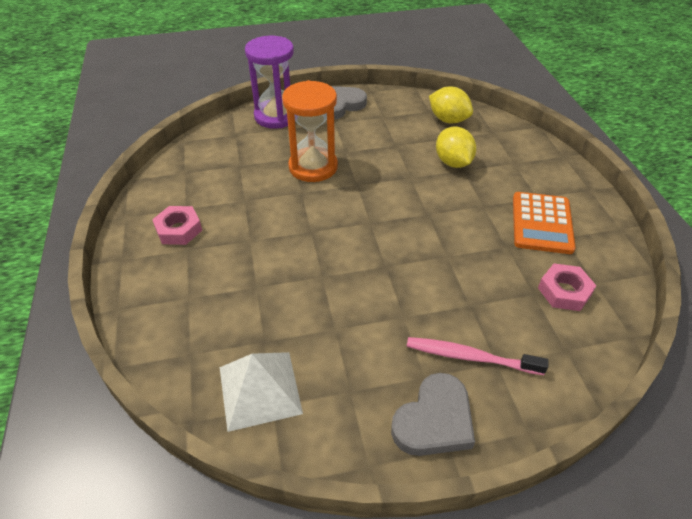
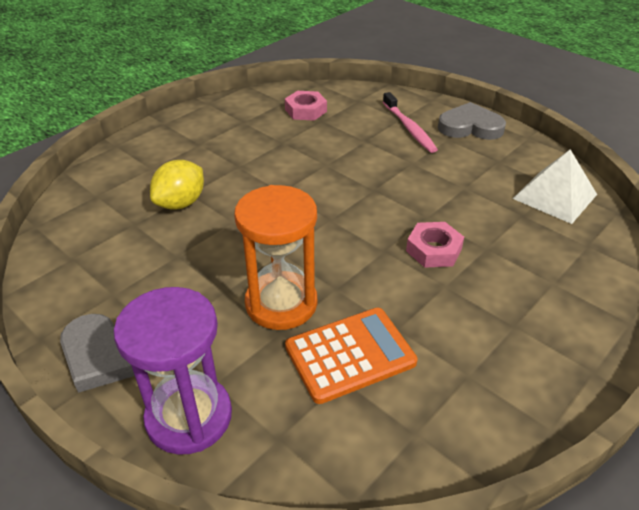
camera: 125 degrees left, 5 degrees down
(179, 229) = (502, 354): pink nut -> pink nut (433, 250)
(448, 120) = (87, 235): yellow lemon -> none
(542, 223) = (235, 134): orange calculator -> orange calculator (350, 354)

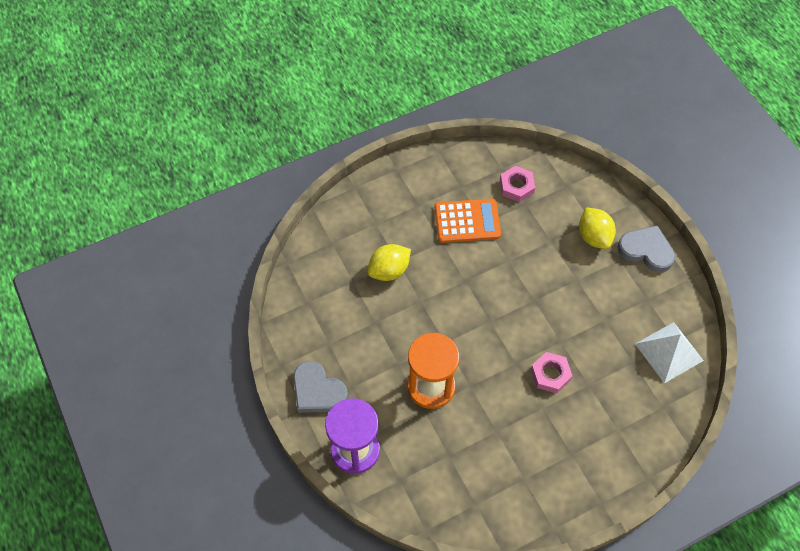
camera: 20 degrees right, 20 degrees up
(350, 354) = (459, 440): orange calculator -> orange calculator (467, 221)
(409, 128) = (594, 236): pink toothbrush -> yellow lemon

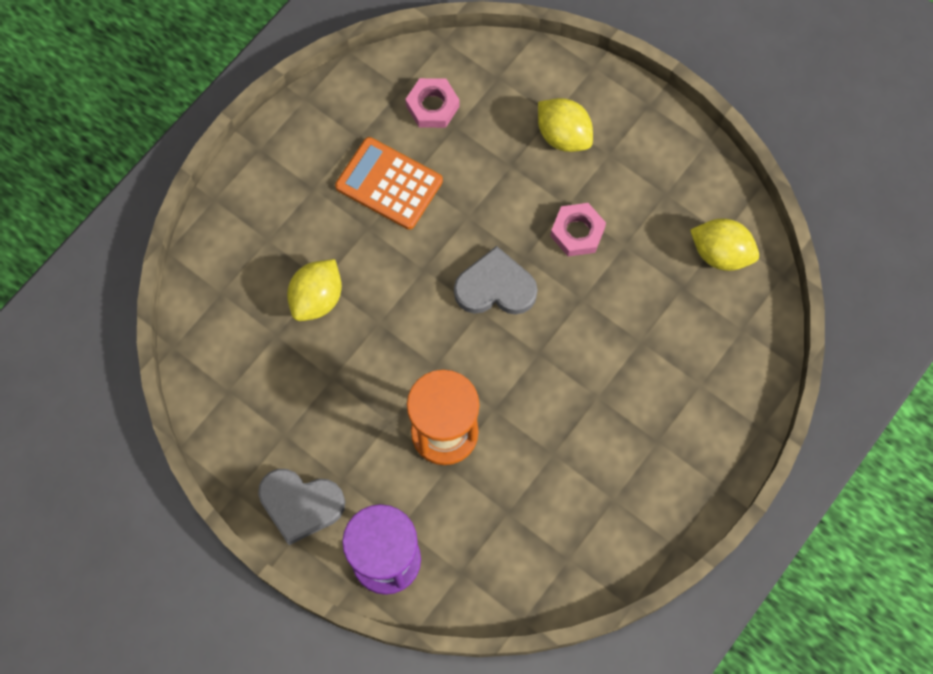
camera: 25 degrees left, 10 degrees up
(467, 221) = (389, 184): orange calculator -> orange calculator turned 120 degrees counterclockwise
(550, 374) = (587, 349): pink nut -> pink nut (577, 232)
(646, 250) = (637, 126): grey heart -> grey heart (495, 287)
(669, 352) = (720, 253): white pyramid -> yellow lemon

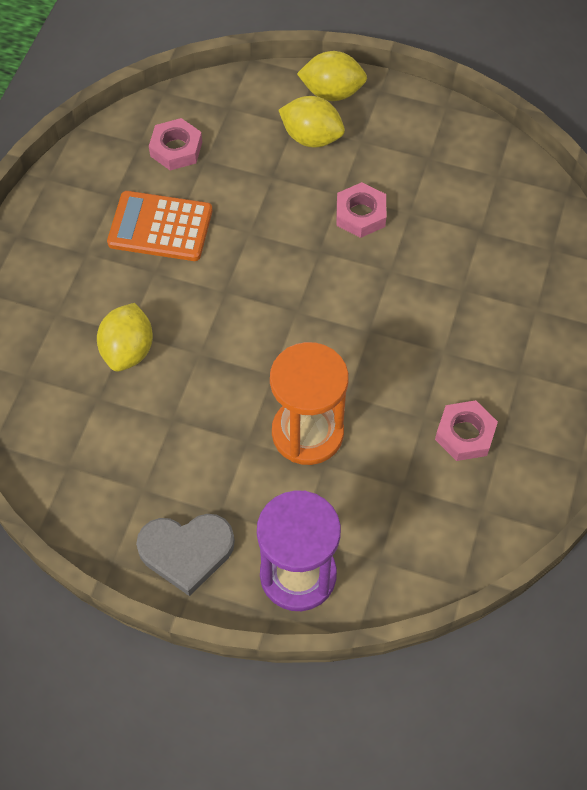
camera: 20 degrees left, 10 degrees down
(495, 287) = (302, 286): grey heart -> none
(583, 483) = (465, 434): none -> pink nut
(720, 253) = (502, 192): yellow lemon -> yellow lemon (332, 92)

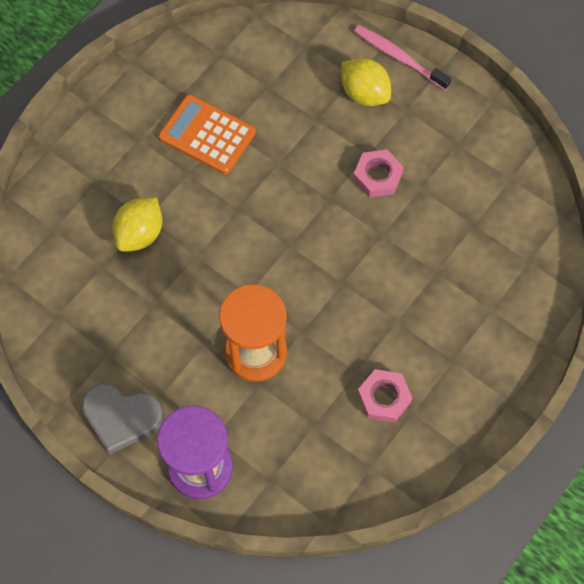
camera: 20 degrees right, 5 degrees up
(176, 149) = (247, 69): pink nut -> none
(332, 92) = (399, 57): yellow lemon -> pink toothbrush

